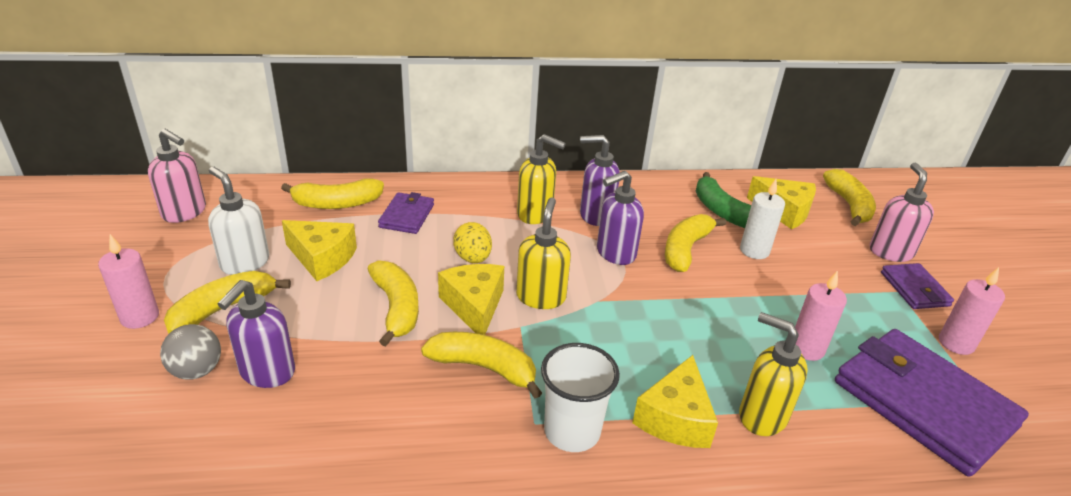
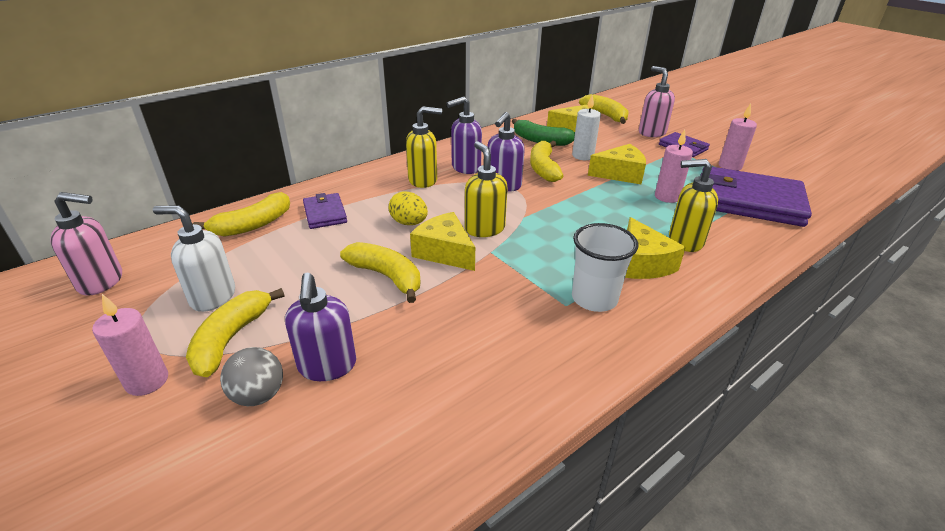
camera: 30 degrees left, 0 degrees up
(322, 258) = (284, 267): yellow cheese -> yellow cheese (620, 174)
(484, 367) = (495, 287): yellow banana -> none

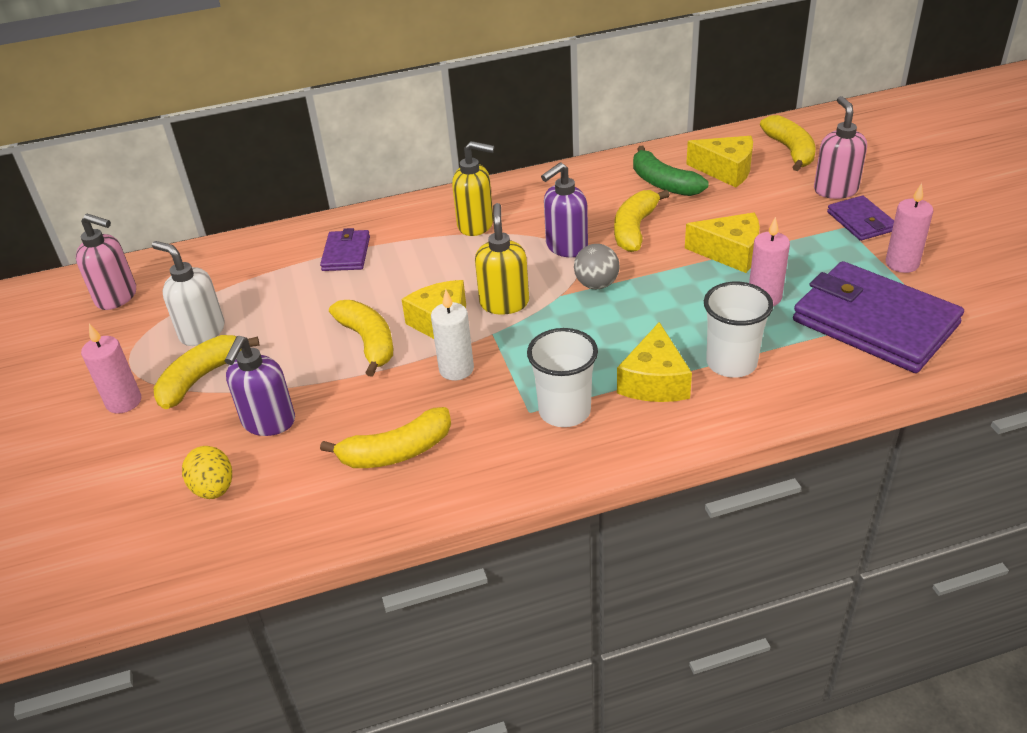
camera: 25 degrees right, 5 degrees up
(253, 225) = (270, 256): yellow banana -> yellow banana (396, 452)
(258, 395) = (202, 435): grey ball -> grey ball (596, 284)
(409, 223) = (427, 281): yellow egg -> yellow egg (214, 489)
(465, 168) = (537, 213): purple soap dispenser -> none
(583, 156) = (702, 216): white candle -> white candle (456, 369)
(684, 241) = (731, 363): yellow soap dispenser -> white cup

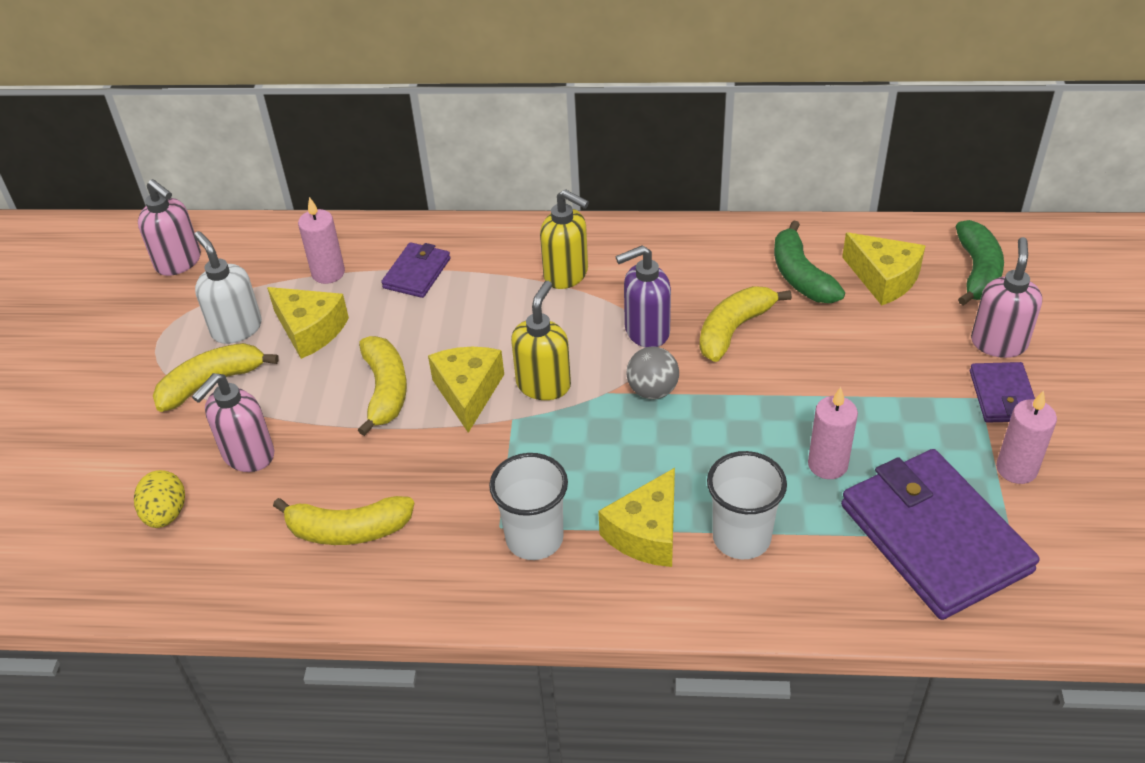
camera: 20 degrees right, 5 degrees up
(124, 402) = (132, 388): pink candle -> pink candle (328, 273)
(268, 422) = (248, 455): purple soap dispenser -> pink soap dispenser
(456, 369) = (454, 451): white candle -> none
(730, 253) = (823, 393): yellow cheese -> yellow cheese (310, 330)
(790, 151) = (977, 271): yellow banana -> green banana

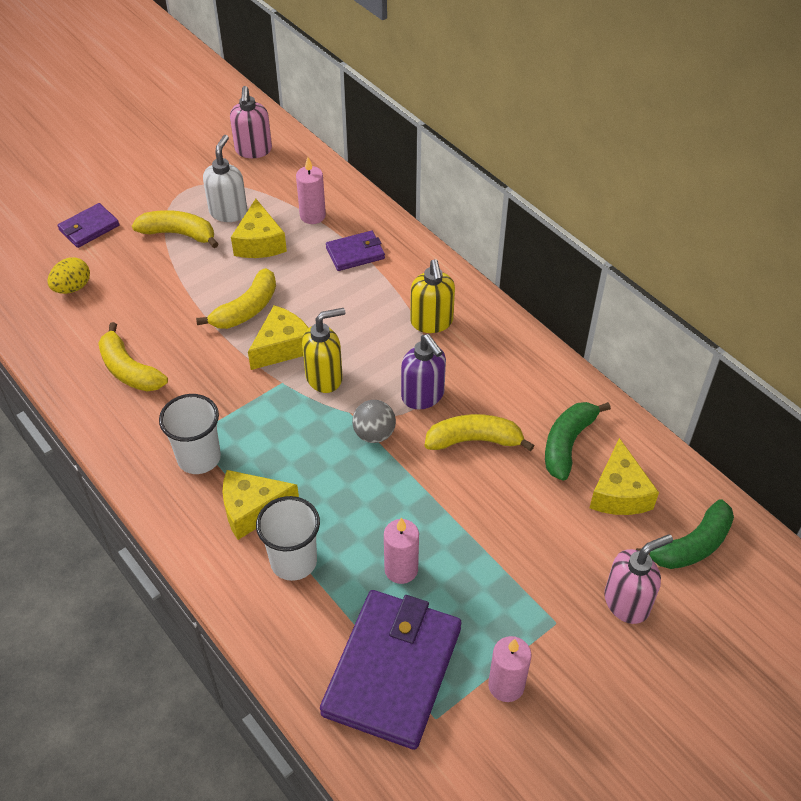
camera: 45 degrees right, 5 degrees up
(248, 455) = (142, 288): pink soap dispenser -> none
(646, 332) = (423, 396): purple soap dispenser -> purple soap dispenser turned 150 degrees counterclockwise
(1002, 396) = (572, 636): purple wallet -> purple wallet (89, 228)

